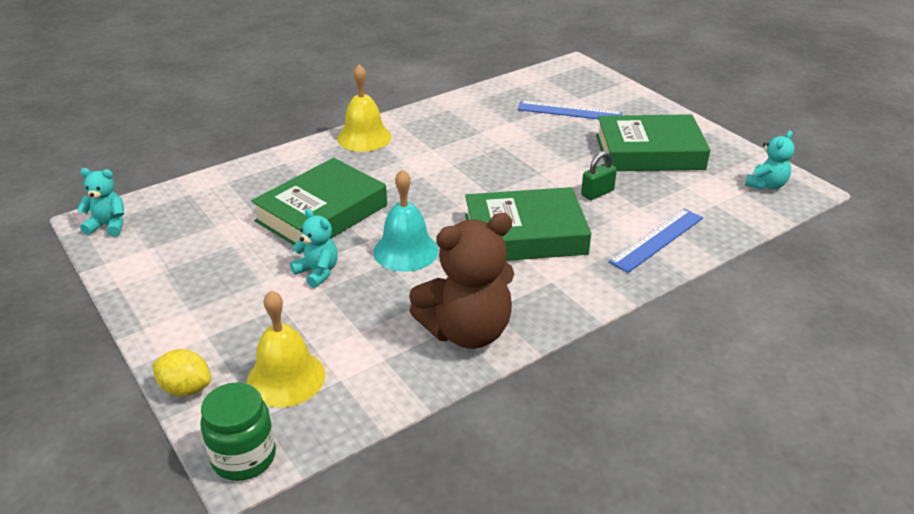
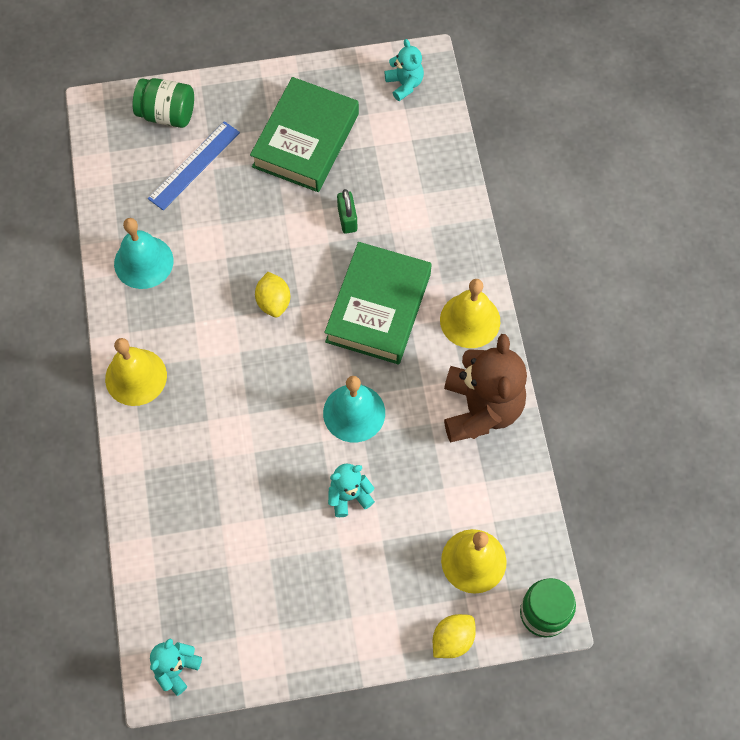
camera: 65 degrees left, 30 degrees up
(322, 213) = (258, 463): green book -> none
(465, 114) = (143, 262): none -> turquoise bell
(481, 179) = (273, 302): none -> yellow lemon
(561, 295) = (470, 320): none -> yellow bell
(600, 90) = (167, 114): none -> green jar
(657, 240) = (436, 212): blue ruler -> none

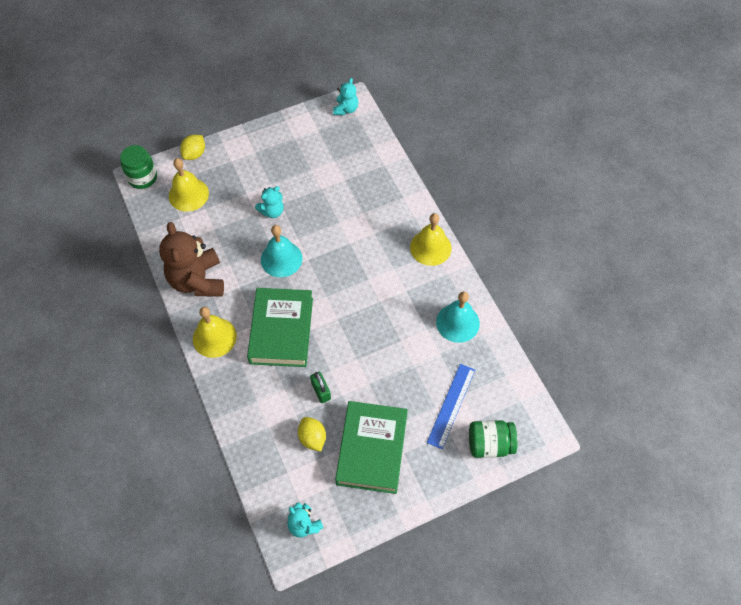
camera: 165 degrees right, 5 degrees down
(273, 302) = (356, 317): yellow lemon -> yellow lemon (312, 438)

